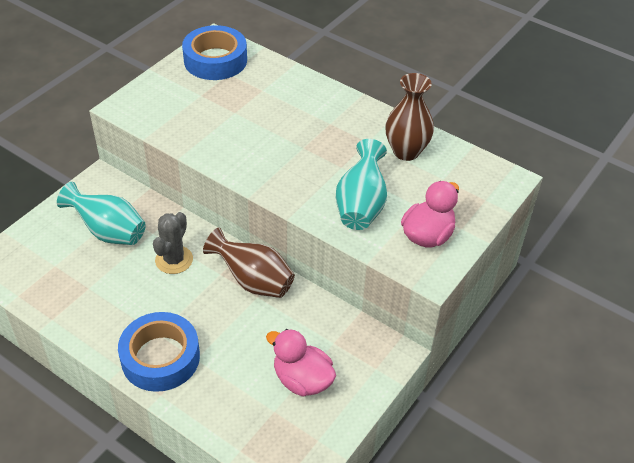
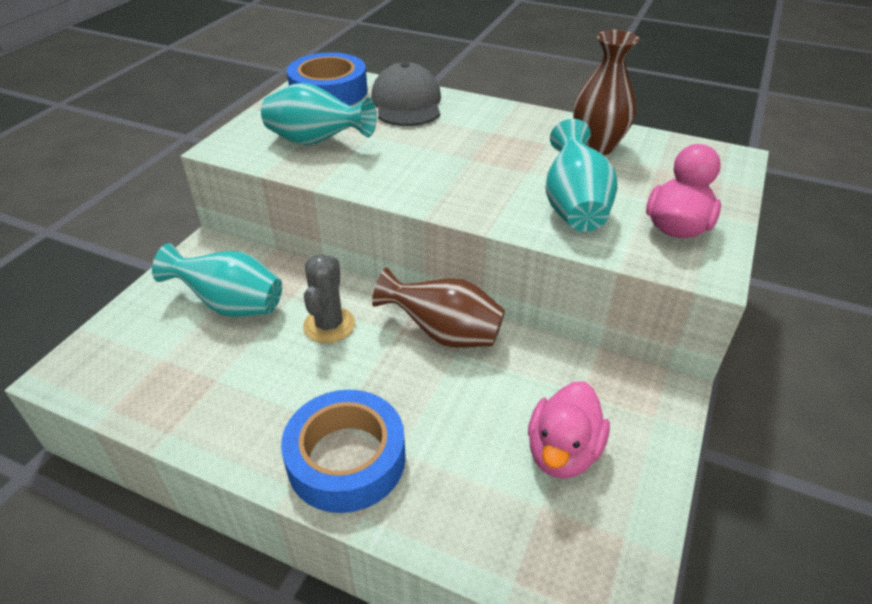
camera: 10 degrees left, 5 degrees down
(192, 113) = (317, 142): none -> turquoise vase
(273, 82) = (407, 103): none -> grey cap
(302, 380) = (562, 452): pink duck -> pink duck turned 90 degrees counterclockwise

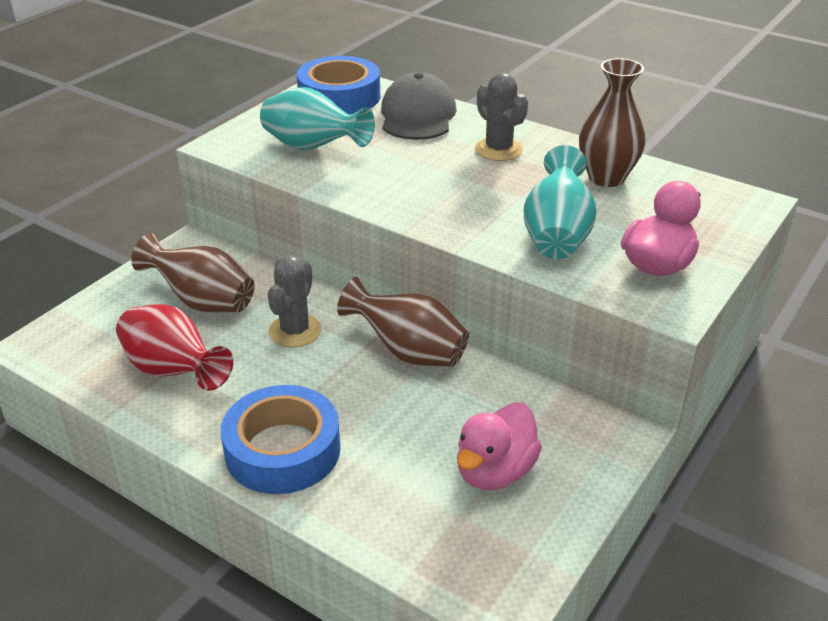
camera: 10 degrees right, 5 degrees down
(215, 385) = (173, 371): none -> red vase
(231, 305) = (202, 302): turquoise vase -> brown vase
(491, 129) = (498, 150): none -> grey cactus

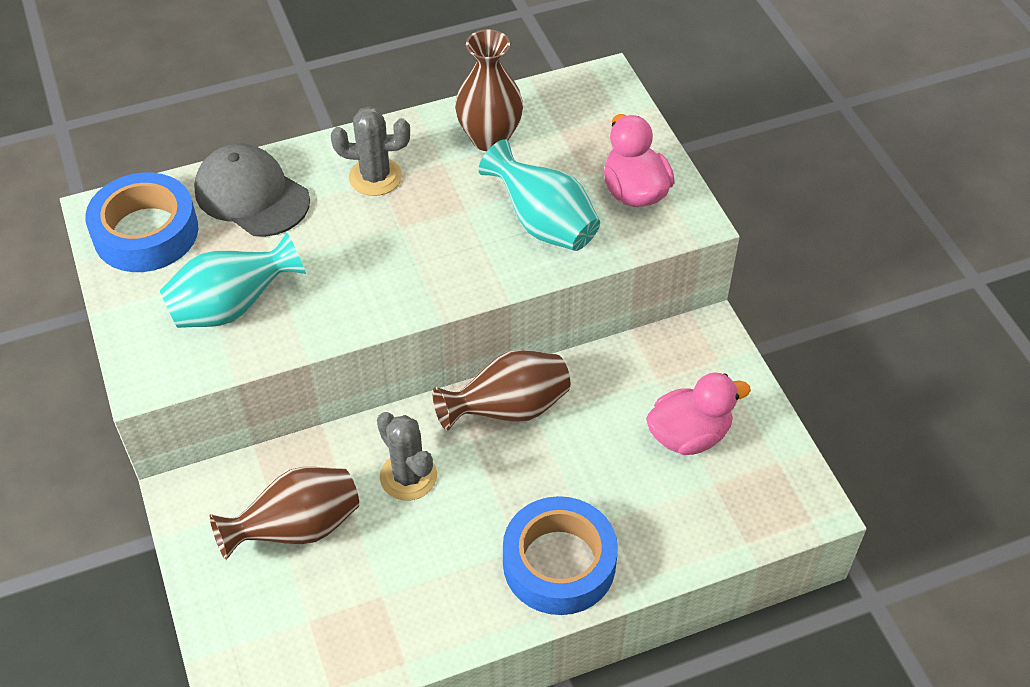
camera: 55 degrees left, 15 degrees up
(173, 371) = (387, 599): red vase -> none
(495, 472) = (689, 435): pink duck -> pink duck turned 90 degrees counterclockwise

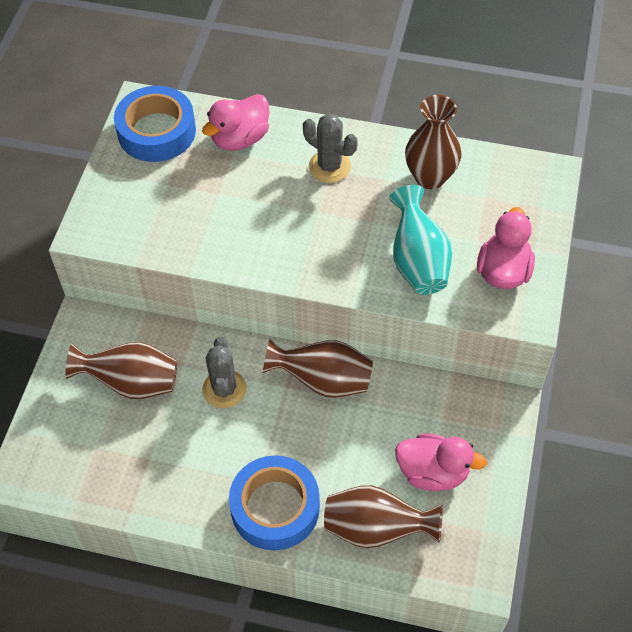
camera: 35 degrees right, 5 degrees up
(233, 307) = (171, 212): turquoise vase -> none
(251, 195) = (240, 139): grey cap -> pink duck
(678, 521) = (376, 529): none -> brown vase

